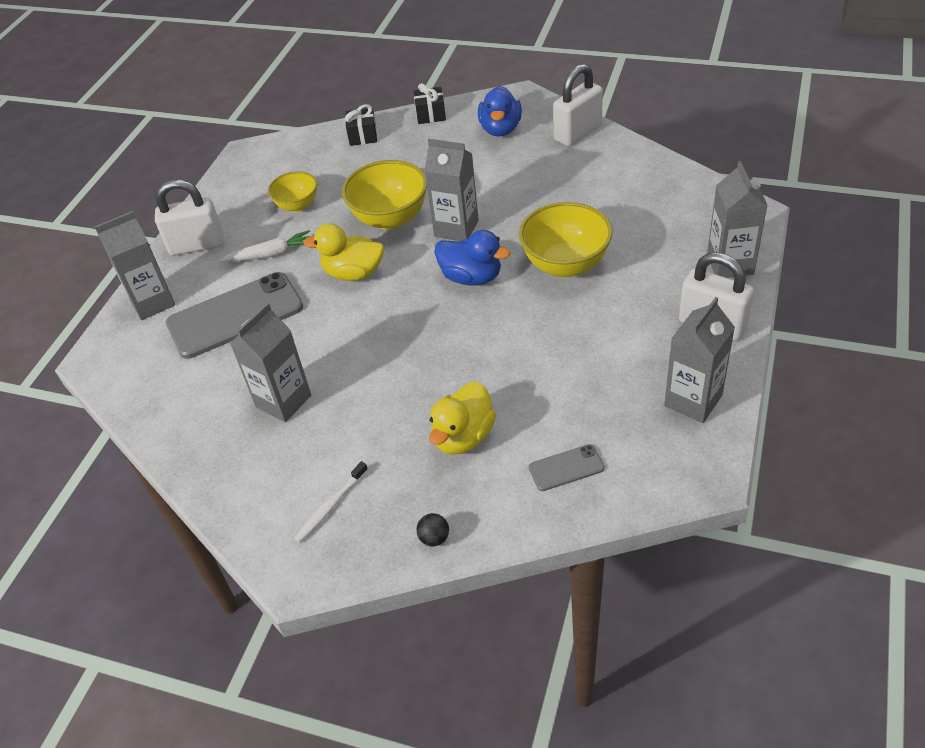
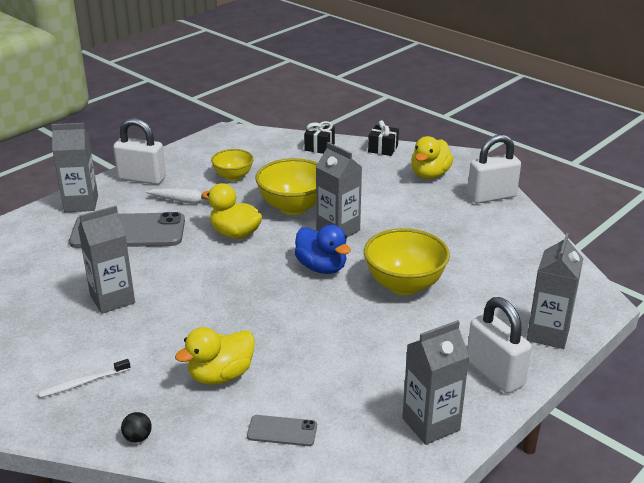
camera: 20 degrees right, 15 degrees down
(500, 129) = (430, 175): blue duck -> yellow duck

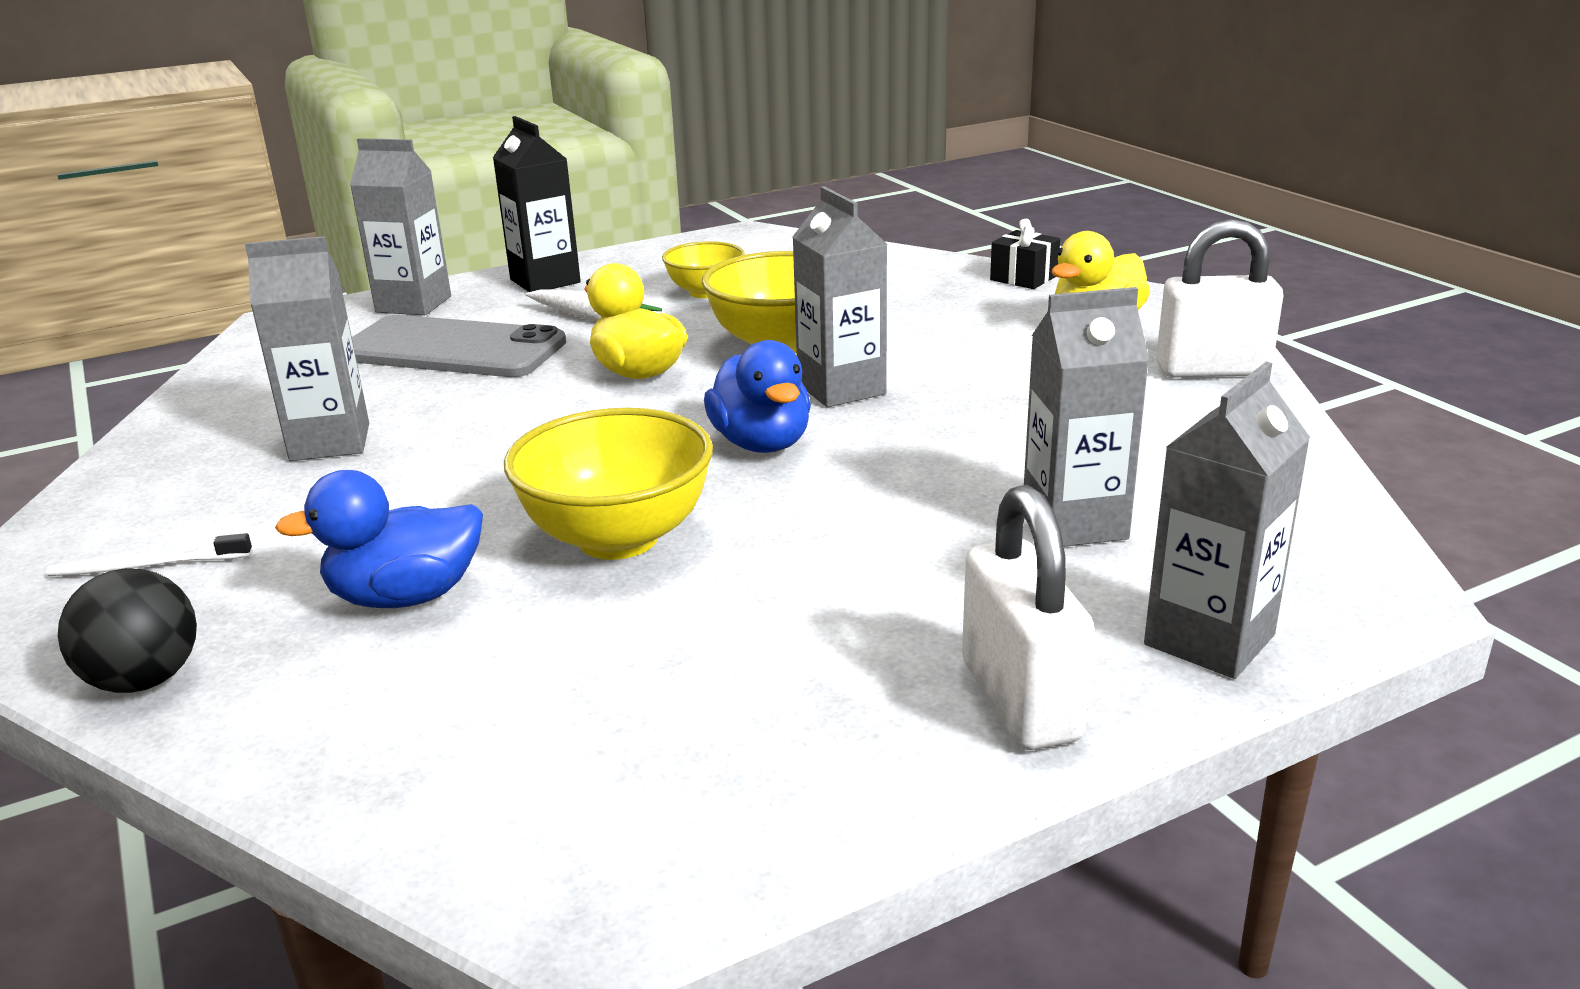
camera: 20 degrees right, 5 degrees down
(138, 438) = (145, 680): black ball -> black ball, size x1.82
(142, 178) = (545, 281): white padlock -> black carton
(221, 375) = (406, 597): yellow duck -> blue duck
(282, 431) = (436, 726): grey phone -> none
(319, 147) = (900, 266): black gift -> none
(404, 285) = (915, 495): yellow bowl -> yellow bowl (618, 538)
(431, 424) = (785, 782): grey carton -> grey carton (1074, 524)

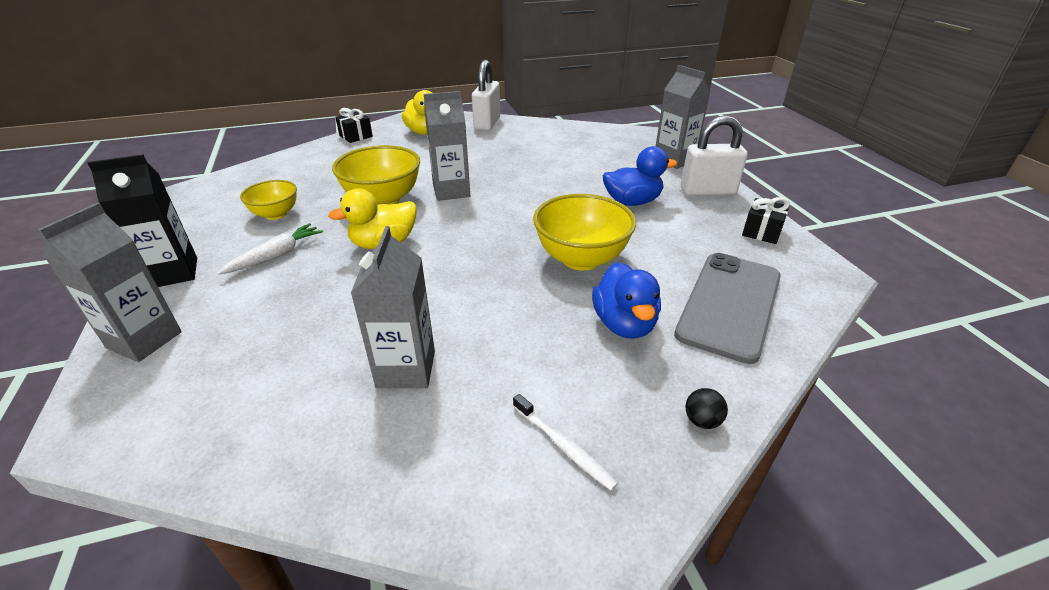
camera: 80 degrees left, 10 degrees up
(145, 680) = (702, 421): black ball -> black ball, size x0.55
(146, 566) = (564, 446): white toothbrush -> white toothbrush turned 45 degrees counterclockwise
(453, 349) = (274, 316): grey phone -> grey phone (729, 304)
(761, 444) = (499, 216): blue duck -> blue duck (632, 202)
(803, 793) = (761, 232): none -> black gift
(1074, 524) = (598, 165): grey carton -> none

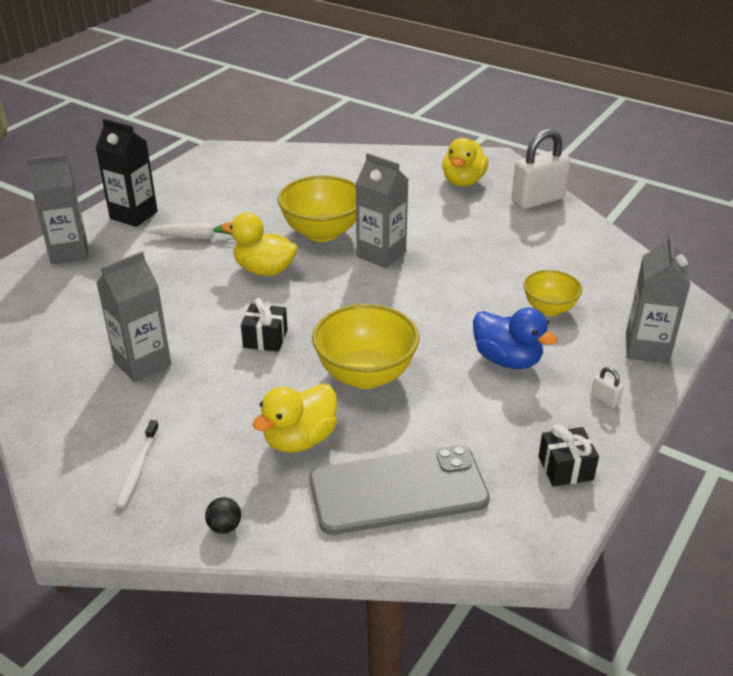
camera: 50 degrees right, 0 degrees up
(276, 214) = (241, 203): yellow bowl -> yellow bowl (549, 309)
(356, 136) = (402, 156): black gift -> black gift (265, 339)
(624, 324) = (300, 439): blue duck -> yellow duck
(707, 191) = (605, 399): white padlock -> white padlock, size x0.40

